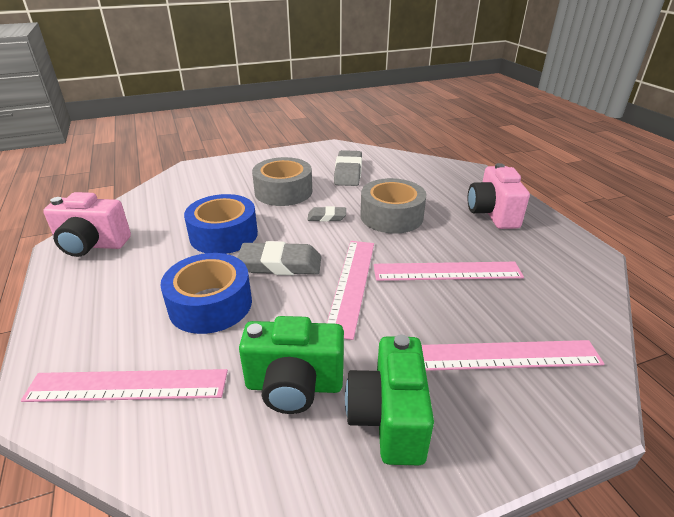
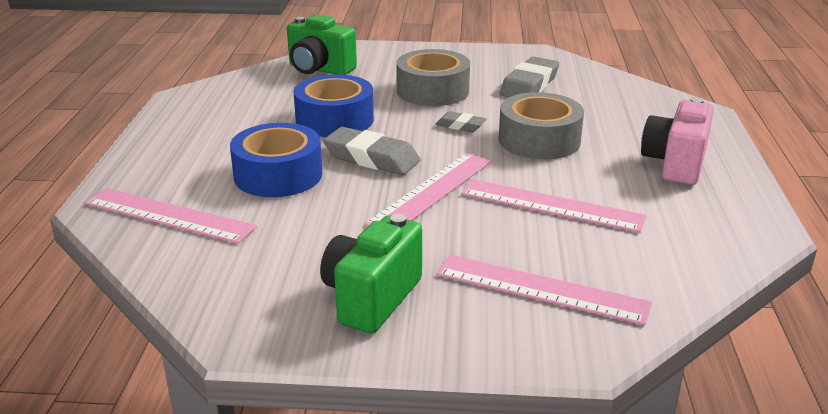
camera: 25 degrees right, 5 degrees down
(92, 245) = (203, 103): pink camera -> none
(294, 386) = (306, 253): green camera -> green camera (319, 69)

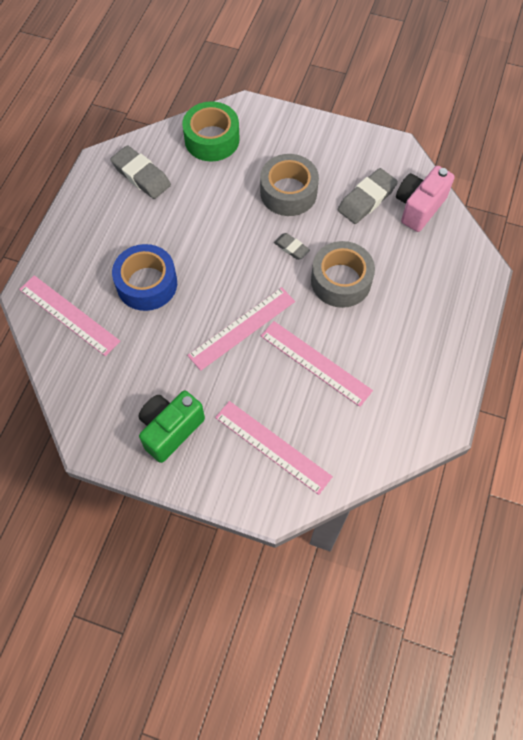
camera: 15 degrees right, 35 degrees up
(319, 69) = (212, 139): green camera -> green tape
(334, 120) = (203, 219): blue tape -> none
(371, 158) = (215, 277): grey eraser -> grey eraser (141, 176)
(675, 164) = (424, 334): pink camera -> pink camera (419, 207)

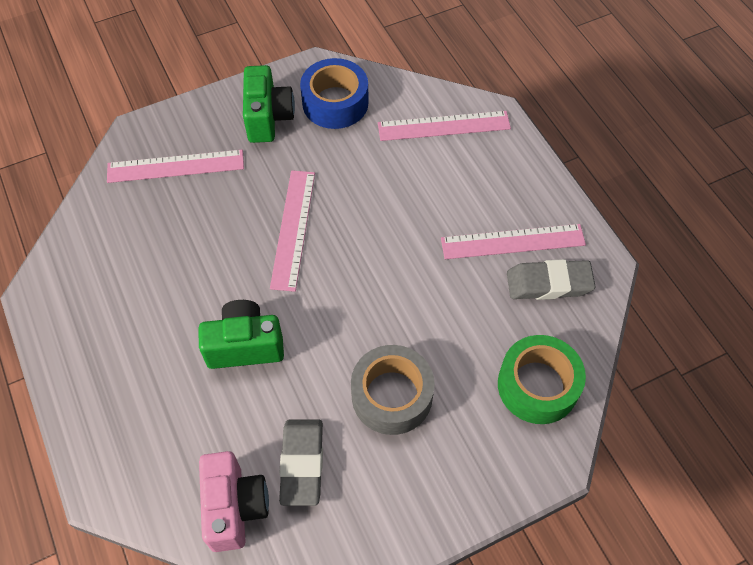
camera: 135 degrees right, 5 degrees down
(147, 284) = (415, 197): blue tape -> blue tape (335, 103)
(291, 248) = (325, 337): grey eraser -> none
(315, 363) = (199, 253): pink ruler -> pink ruler (513, 241)
(341, 281) = (245, 345): grey tape -> green camera

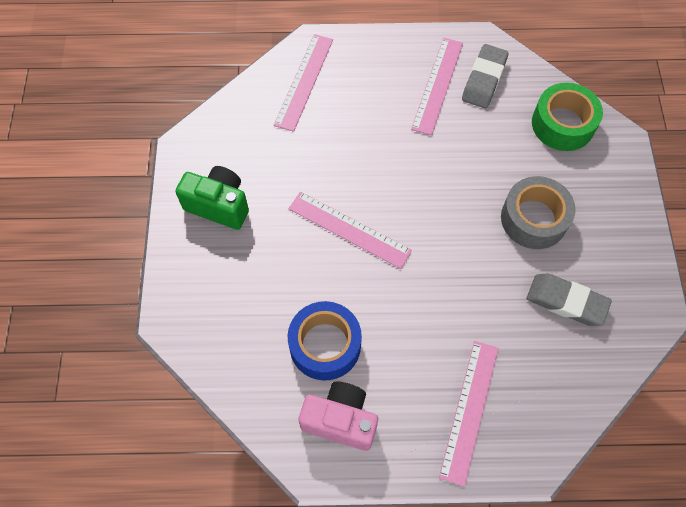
camera: 65 degrees left, 5 degrees up
(175, 166) = (230, 300): pink ruler -> pink ruler (469, 411)
(235, 507) = (585, 363): pink camera -> pink camera (340, 420)
(245, 345) = (446, 306): green camera -> none
(335, 103) = (233, 148): blue tape -> blue tape (325, 345)

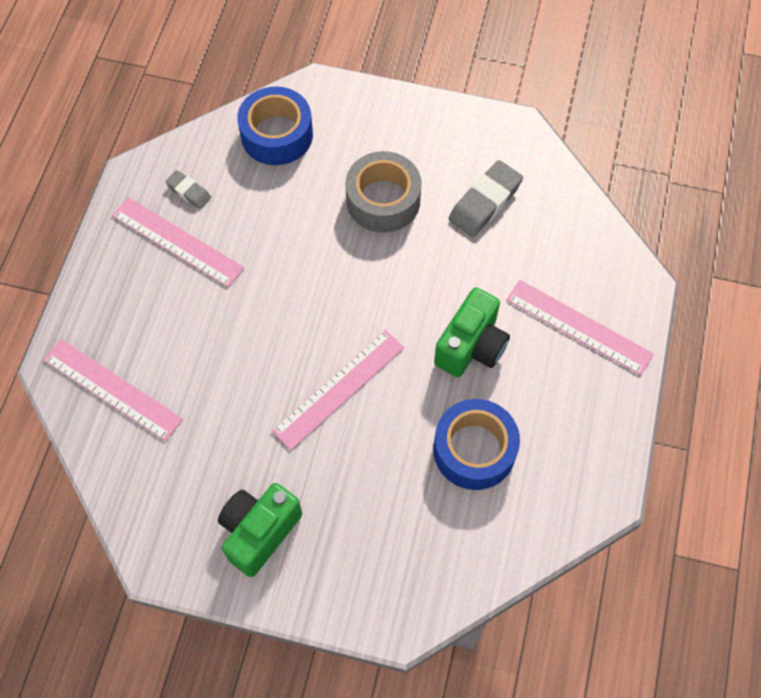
camera: 75 degrees left, 0 degrees up
(340, 420) = (563, 455): pink camera -> none
(419, 322) = (471, 346): none -> green camera
(484, 80) = (189, 192): grey eraser -> grey eraser, size x0.56
(563, 124) = (277, 135): green tape -> blue tape

